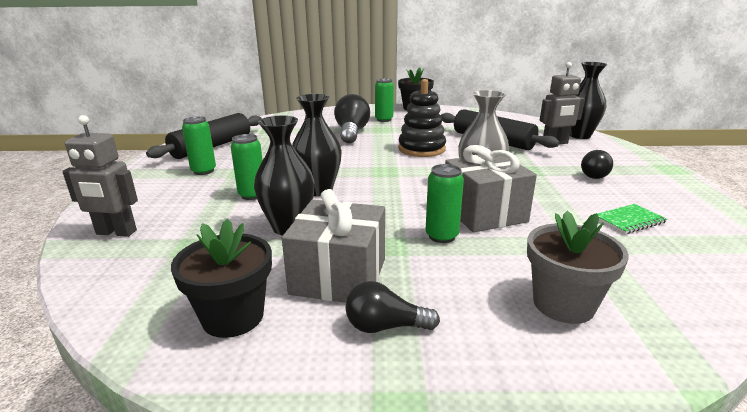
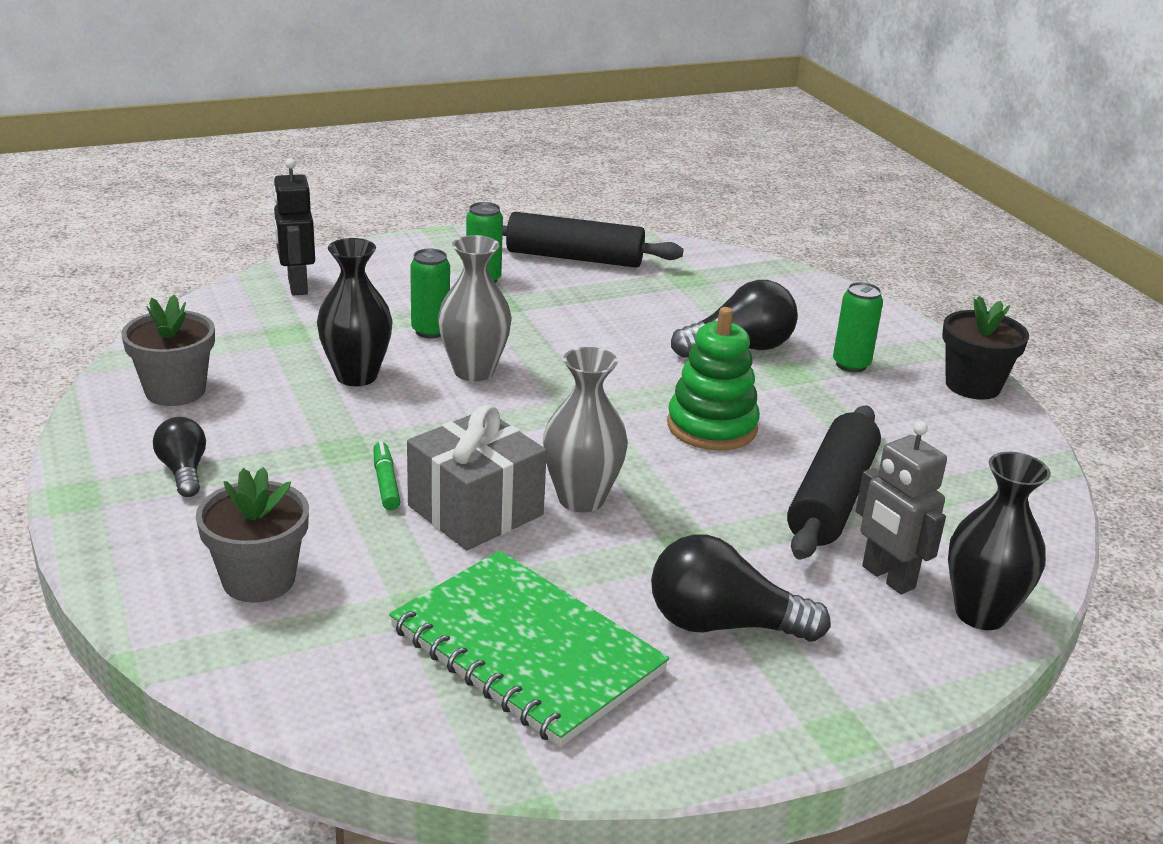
camera: 65 degrees right, 5 degrees up
(116, 232) = (297, 286): grey robot -> black robot
(233, 316) = (175, 391): black flower pot -> grey flower pot
(318, 190) = (474, 371): black vase -> grey vase
(338, 276) = (263, 429): grey gift -> none
(421, 149) = (712, 427): black stacking toy -> green stacking toy
(441, 236) = (386, 483): green can -> green marker
(595, 175) = (723, 624): black light bulb -> black light bulb, size x1.66
(629, 220) = (526, 650): green notebook -> green notebook, size x2.40

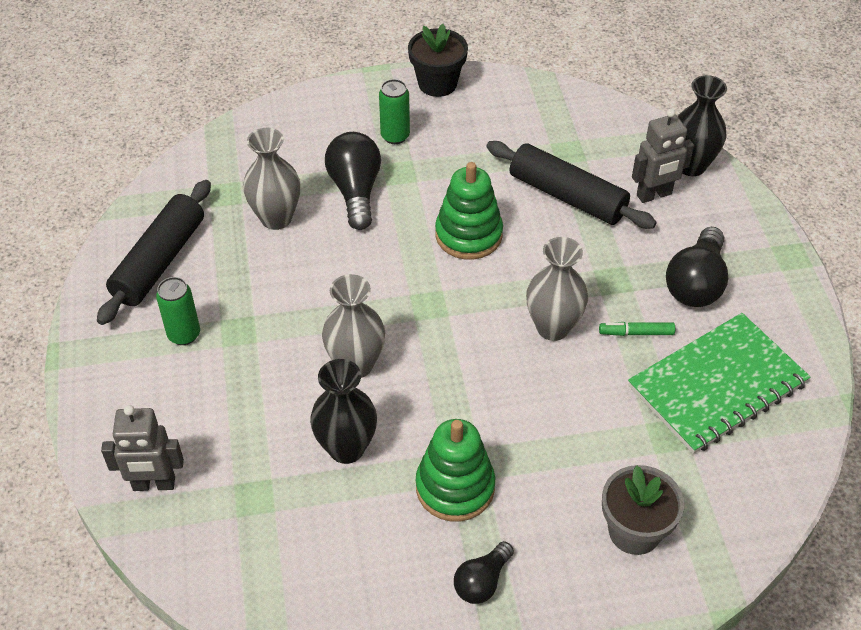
camera: 75 degrees left, 20 degrees up
(175, 391) = (345, 590): grey flower pot -> none
(183, 471) = (482, 582): black light bulb -> black light bulb turned 45 degrees counterclockwise
(297, 286) = (154, 484): black robot -> grey robot
(313, 445) = (455, 487): none -> green stacking toy
(386, 483) = (517, 442): green marker -> green marker (636, 333)
(430, 331) = (276, 386): green can -> none
(475, 510) = (560, 391): grey gift -> none
(668, 308) = (276, 218): none -> grey vase

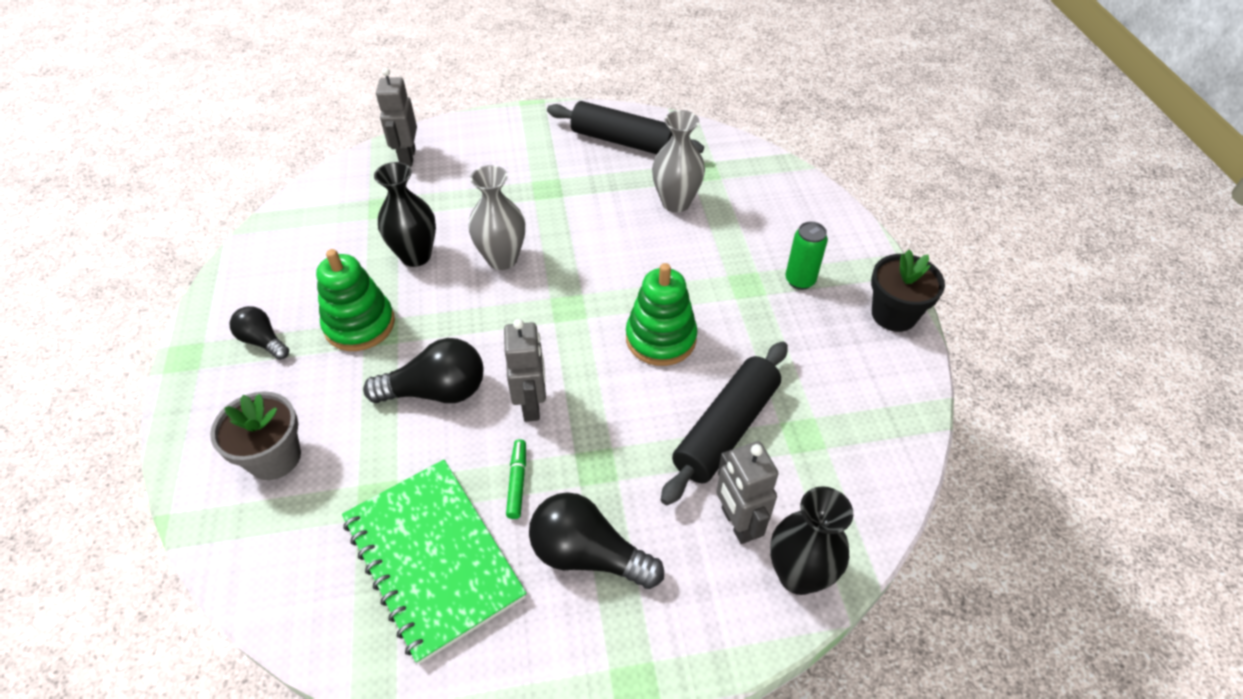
camera: 90 degrees right, 0 degrees up
(184, 334) = (545, 160): green can -> none
(355, 191) = (715, 253): black light bulb -> black light bulb (437, 391)
(553, 327) = (531, 405): grey vase -> grey robot

